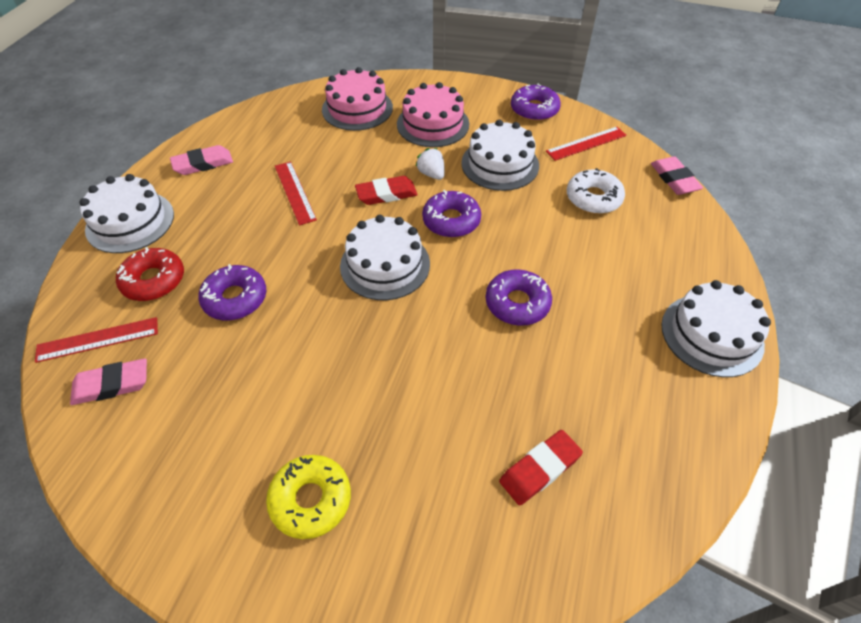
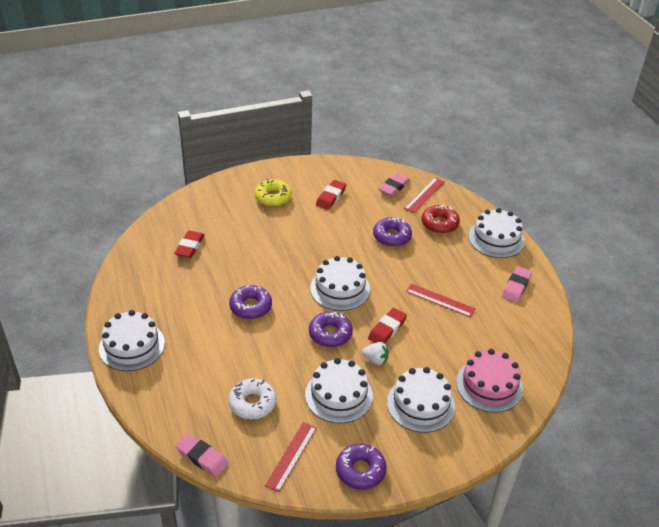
camera: 140 degrees right, 10 degrees down
(223, 430) = (331, 197): none -> red eraser
(433, 124) = (421, 404): pink cake -> white cake

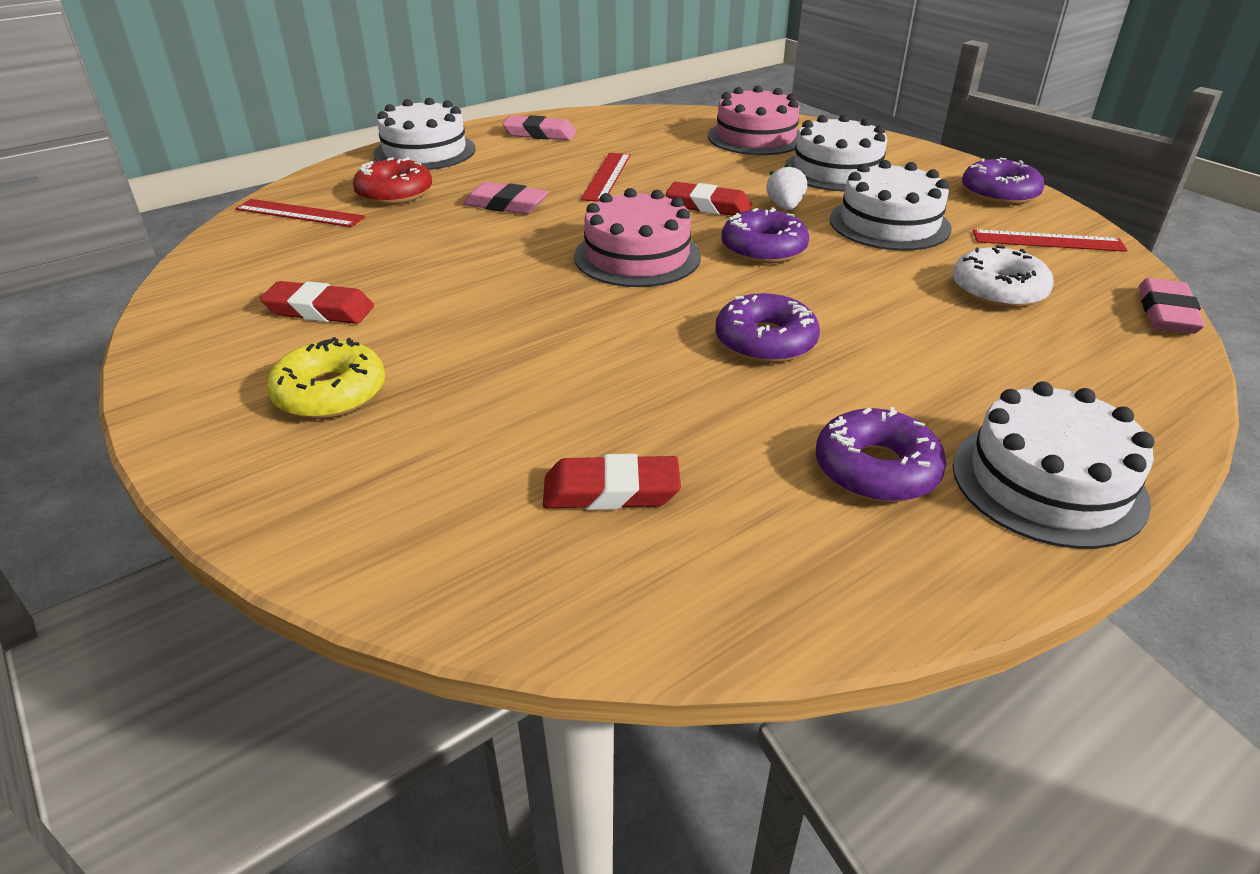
camera: 105 degrees left, 5 degrees down
(340, 289) = (637, 256): white cake -> pink cake
(392, 236) = (450, 228): purple donut -> purple donut (876, 469)
(394, 187) = (272, 244): pink eraser -> pink eraser (506, 205)

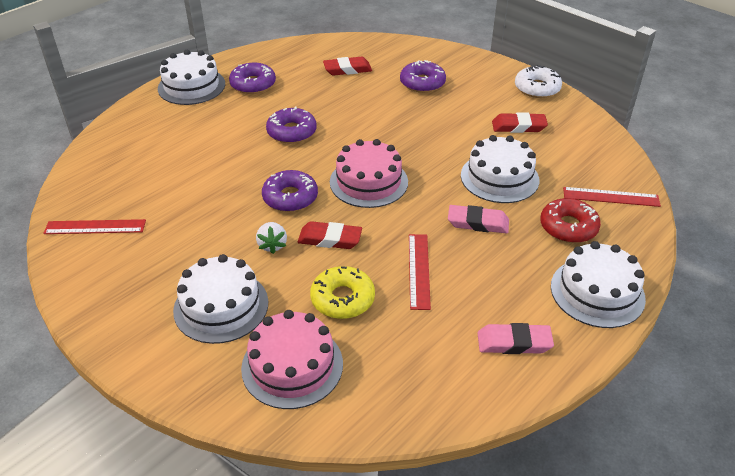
camera: 170 degrees right, 5 degrees up
(330, 393) = (473, 90): yellow donut -> yellow donut (342, 299)
(889, 224) = (199, 233): white cake -> white cake (499, 177)
(998, 290) = (156, 178): white donut -> white donut (537, 88)
(999, 193) = (93, 285): purple donut -> purple donut (422, 83)
(1166, 313) = (72, 171): pink eraser -> none

